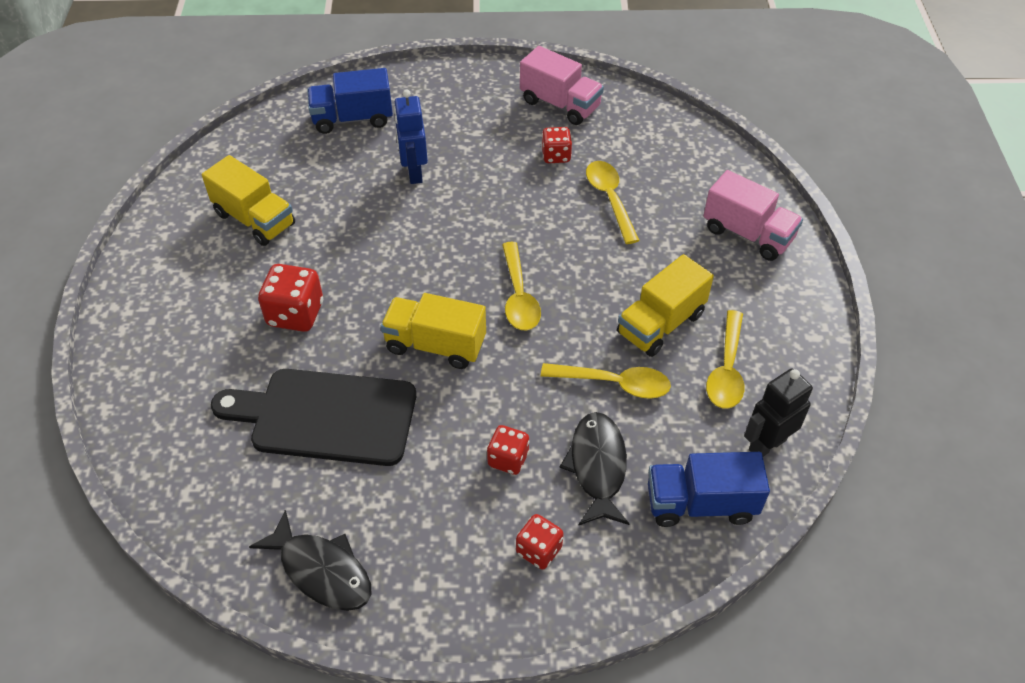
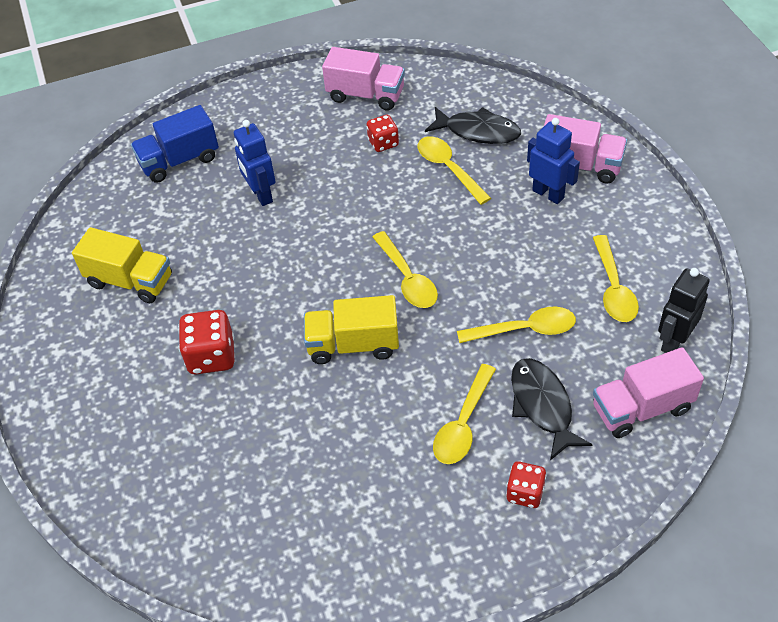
camera: 15 degrees left, 0 degrees up
(322, 570) = (344, 575): black fish -> black fish (478, 131)
(326, 416) = (283, 439): black cutting board -> none
(508, 459) = (463, 424): red dice -> yellow spoon
(660, 324) = (541, 266): yellow truck -> none
(700, 503) = (641, 408): blue truck -> pink truck
(701, 253) = (548, 194): none -> blue robot

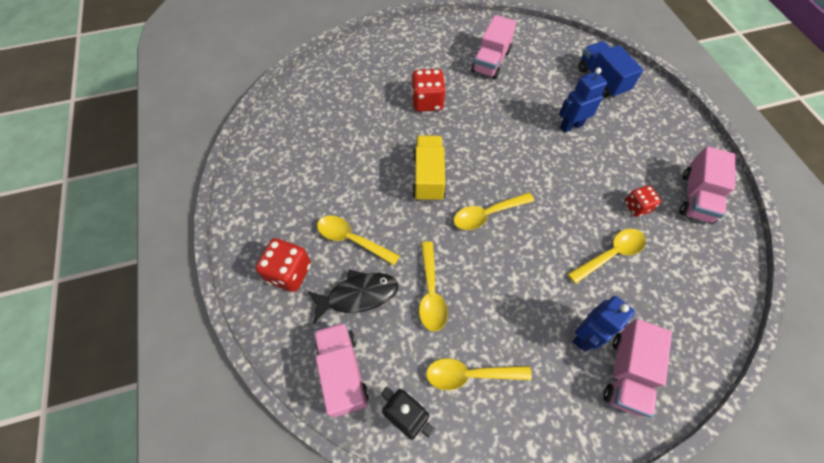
camera: 90 degrees right, 10 degrees up
(130, 281) = (491, 61): yellow truck -> pink truck
(478, 131) = (662, 284): black fish -> none
(525, 493) = (289, 273): red dice -> red dice, size x1.58

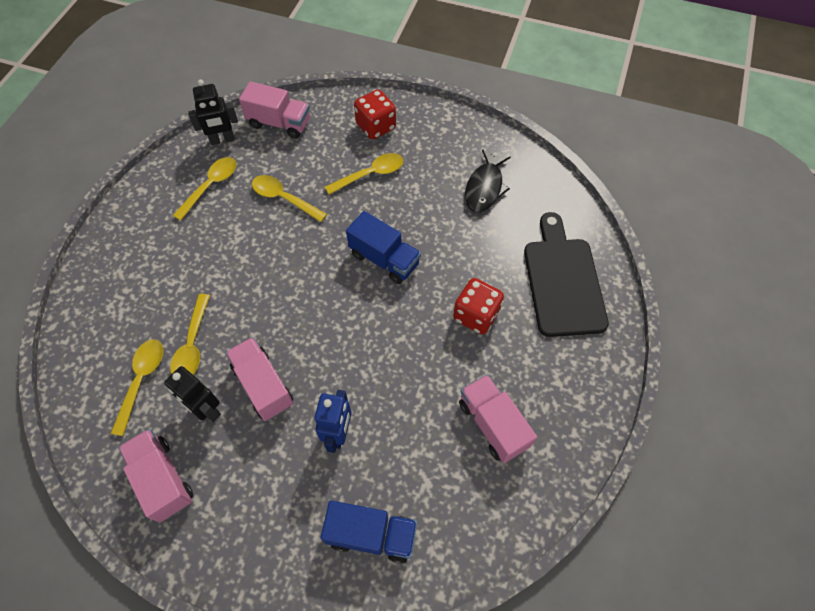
camera: 125 degrees right, 0 degrees up
(358, 295) = (322, 156): black fish -> black fish (485, 187)
(362, 72) = (563, 281): none -> black cutting board
(428, 177) = (384, 259): yellow truck -> blue truck
(487, 214) = (310, 279): yellow spoon -> yellow spoon (141, 380)
(585, 335) = (162, 272): blue robot -> none
(626, 373) = (116, 277): pink truck -> pink truck (263, 385)
(637, 207) = (206, 410): red dice -> black robot

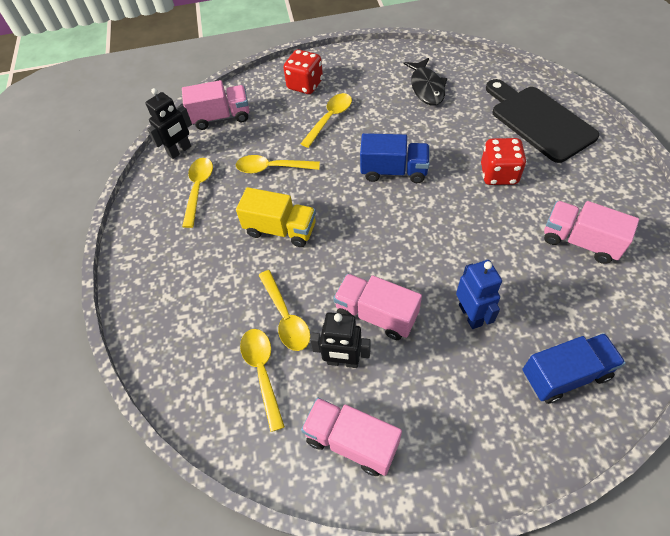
camera: 25 degrees left, 5 degrees down
(247, 262) = (280, 229): none -> yellow truck

